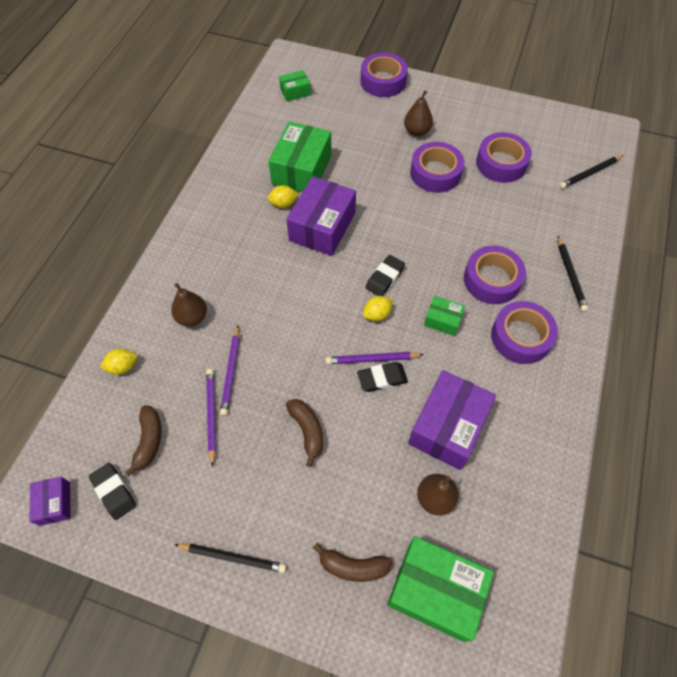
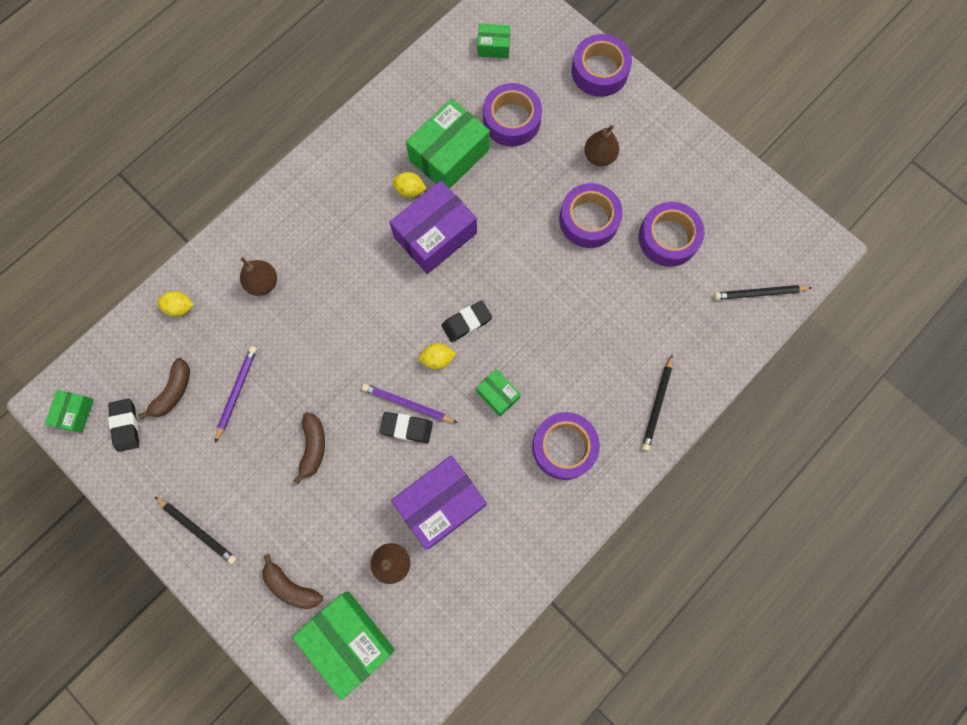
camera: 25 degrees right, 15 degrees up
(55, 503) = (75, 413): purple box -> green box
(231, 372) = (273, 357): purple pencil -> none
(492, 280) = (573, 373): purple tape -> purple tape (511, 120)

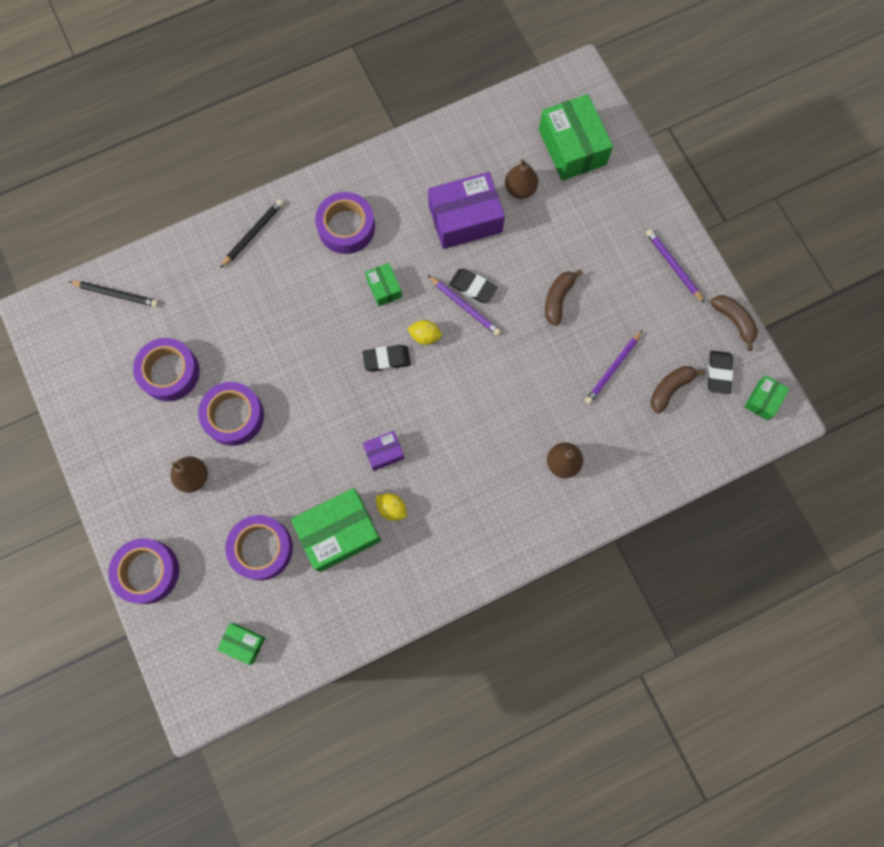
camera: 160 degrees left, 0 degrees up
(180, 307) = (647, 466): yellow lemon -> none
(198, 530) = (673, 266): black pencil -> purple pencil
(291, 586) = (606, 199): brown banana -> brown banana (733, 321)
(435, 235) = (384, 452): purple box -> purple box, size x0.50

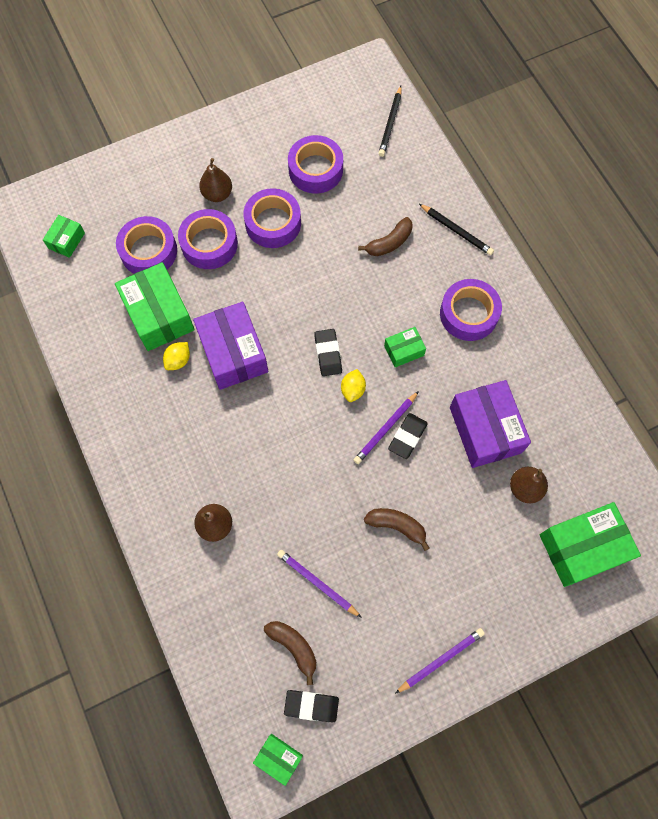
camera: 90 degrees right, 5 degrees down
(147, 572) = (135, 164): purple tape -> purple tape (209, 244)
(384, 452) = (233, 353): purple box -> purple box, size x1.99
(733, 321) = (374, 729): brown banana -> brown banana (389, 243)

